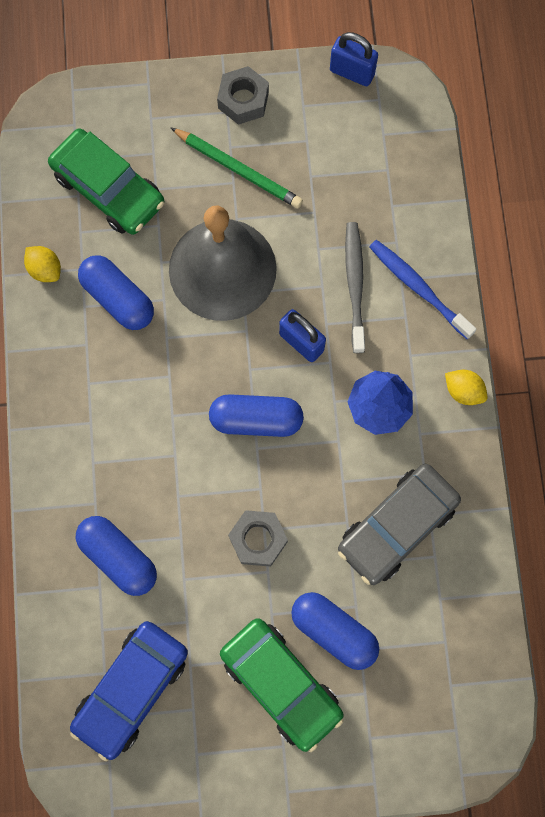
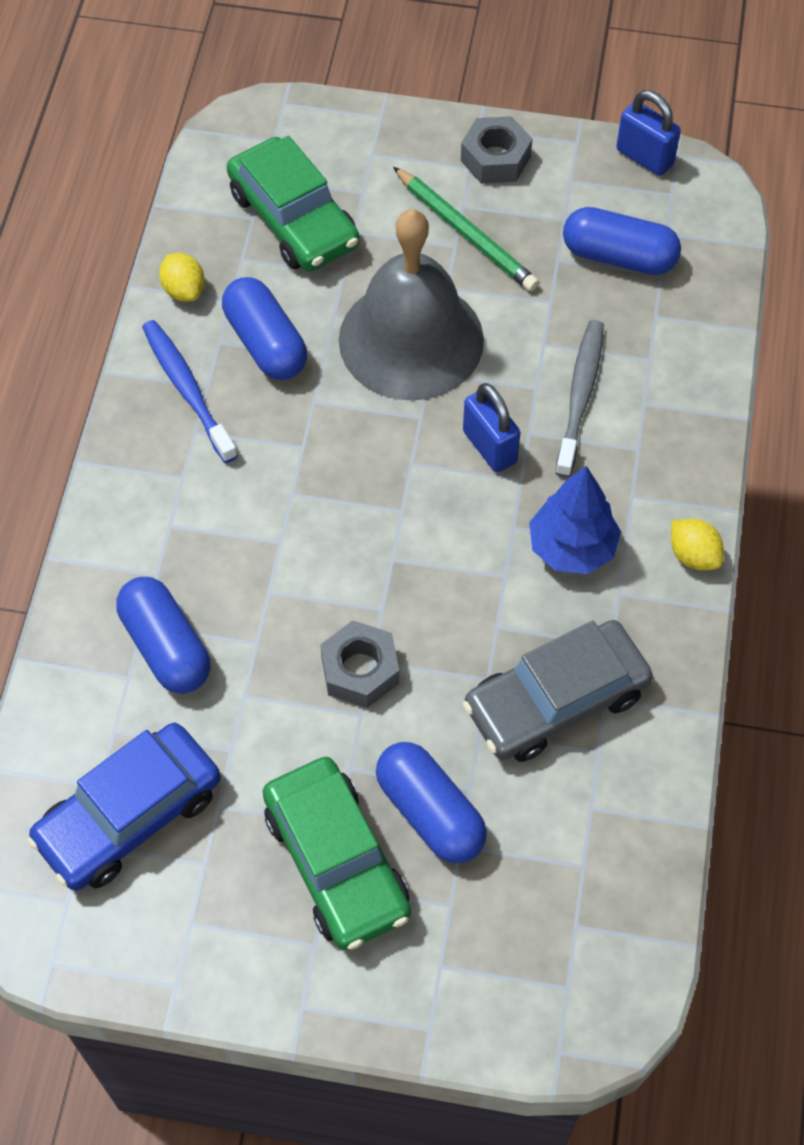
camera: 15 degrees right, 15 degrees down
(256, 419) = (402, 524): blue capsule -> blue capsule (619, 256)
(418, 288) = (665, 418): blue toothbrush -> blue toothbrush (187, 389)

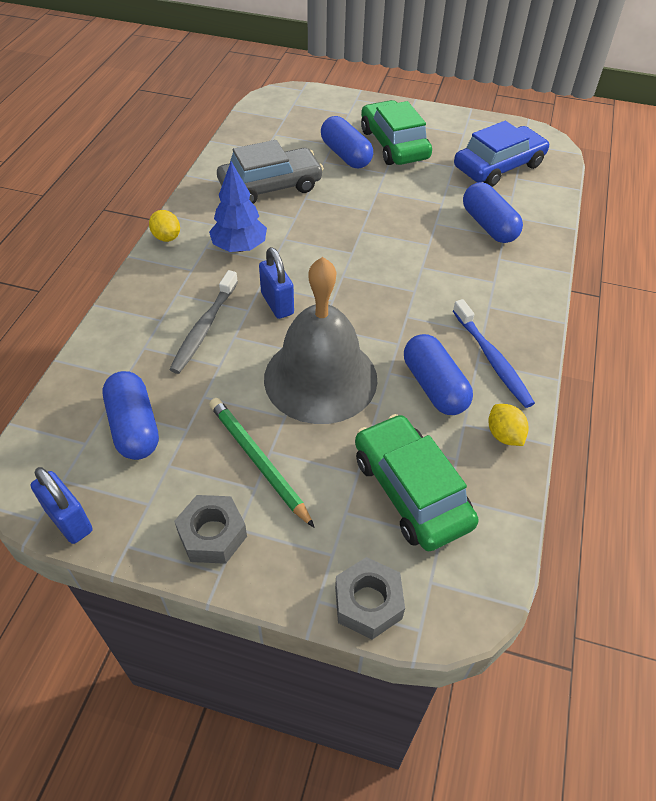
camera: 175 degrees left, 10 degrees down
(360, 670) = (376, 206): grey nut -> grey nut (368, 603)
(619, 256) = (134, 426): blue capsule -> blue capsule turned 45 degrees clockwise

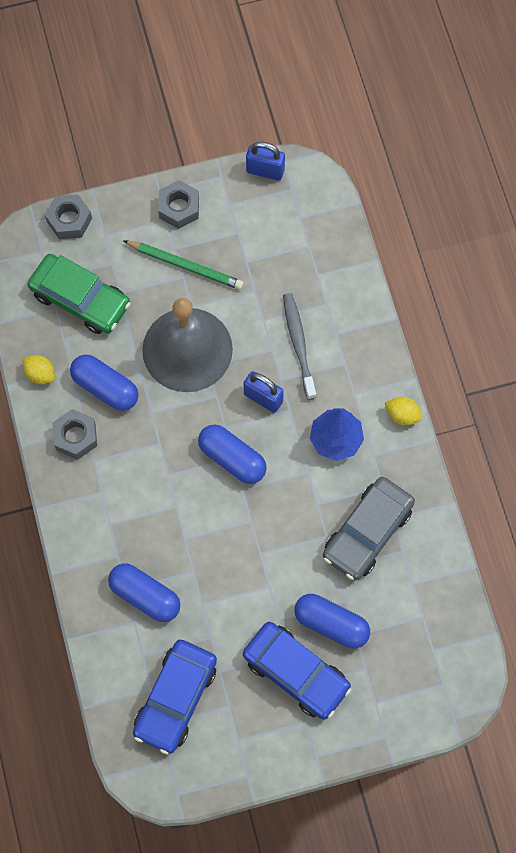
camera: 150 degrees right, 20 degrees up
(134, 426) = (280, 244): blue capsule -> blue capsule (232, 458)
(394, 144) = (296, 673): green car -> blue car
(492, 359) = (75, 437): blue toothbrush -> grey nut

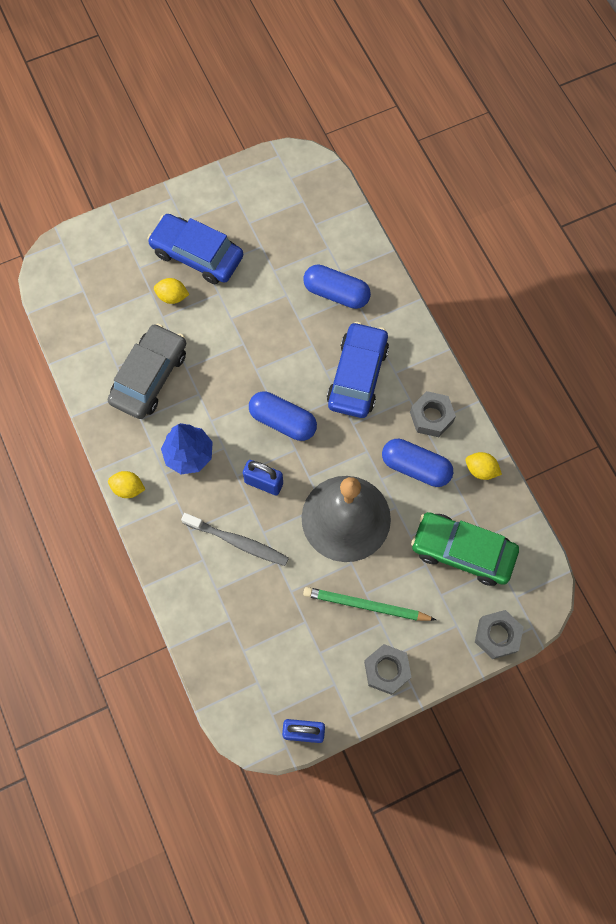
camera: 170 degrees right, 0 degrees up
(175, 698) = (294, 221): blue car -> blue car (357, 375)
(298, 344) = (238, 542): grey toothbrush -> grey toothbrush turned 45 degrees counterclockwise
(331, 624) = (172, 296): blue capsule -> yellow lemon

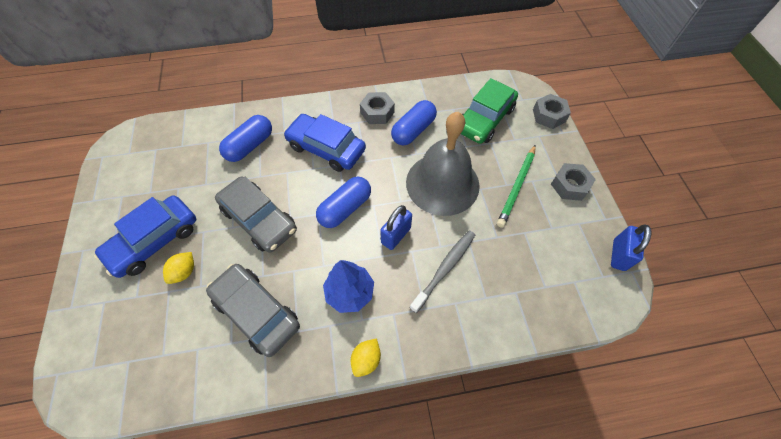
camera: 75 degrees left, 10 degrees down
(246, 340) = (259, 219): none -> grey car
(481, 470) = (426, 95): yellow lemon -> none

